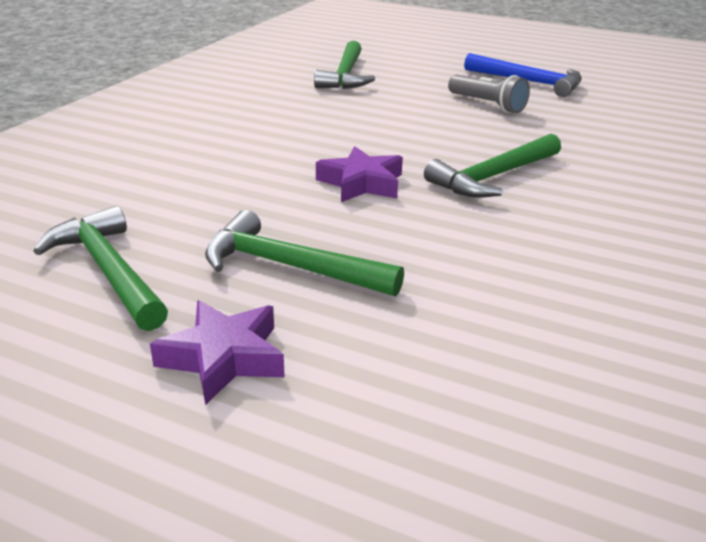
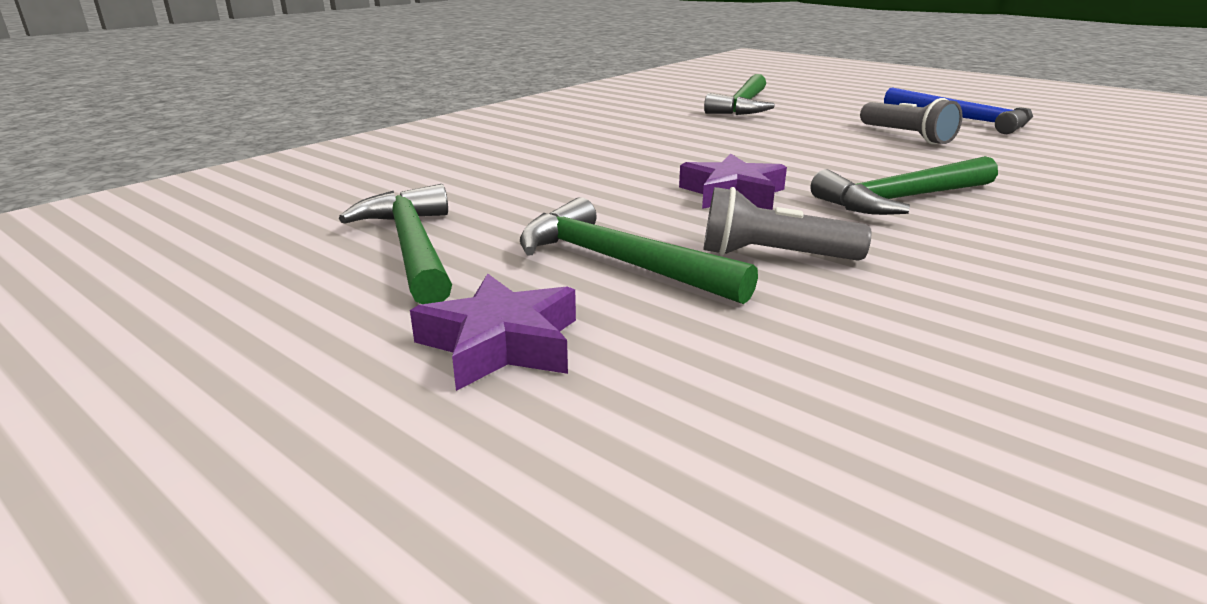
camera: 15 degrees right, 5 degrees down
(408, 246) = (773, 256): none -> grey flashlight

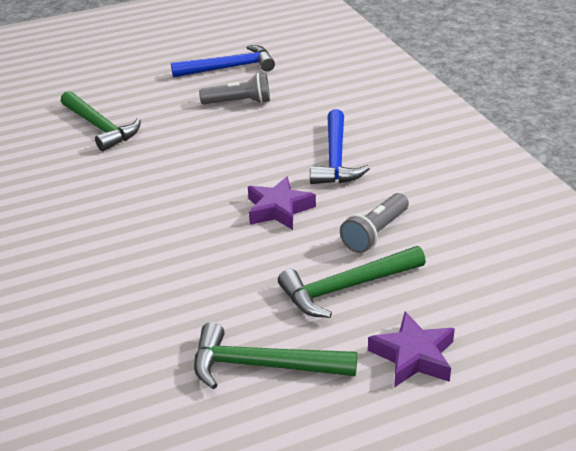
camera: 60 degrees left, 10 degrees up
(902, 199) = (336, 158): green hammer -> blue hammer

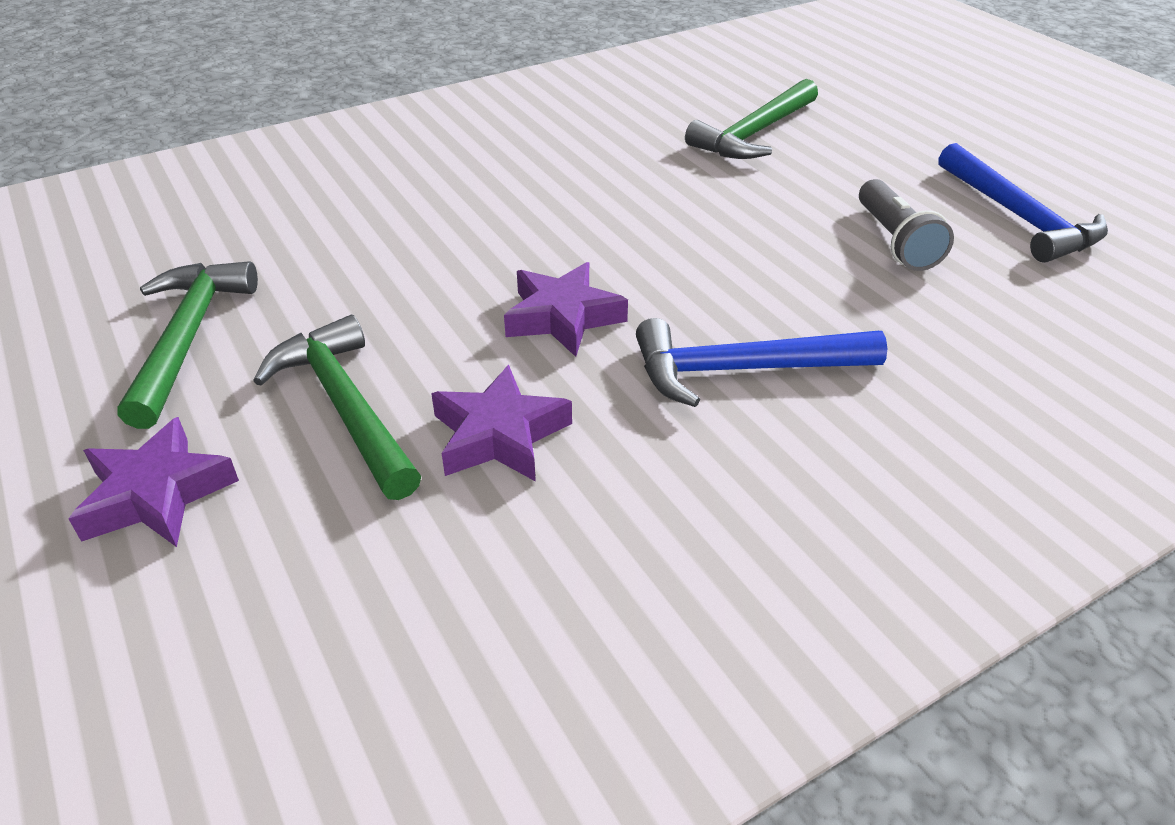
camera: 80 degrees right, 5 degrees up
(375, 233) = (499, 435): grey flashlight -> purple star

